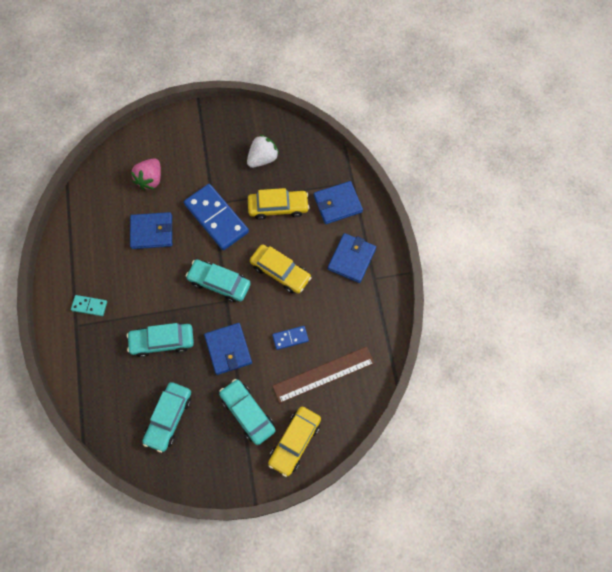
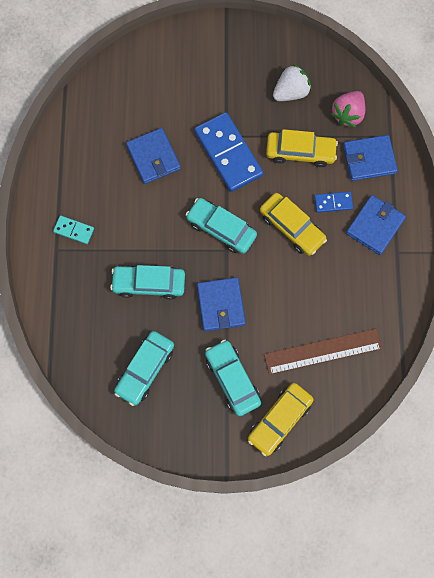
camera: 10 degrees right, 5 degrees up
(150, 179) = (159, 96): pink strawberry -> pink strawberry (347, 114)
(152, 232) = (153, 157): blue wallet -> blue wallet turned 60 degrees clockwise
(290, 338) = (292, 304): blue domino -> blue domino (333, 202)

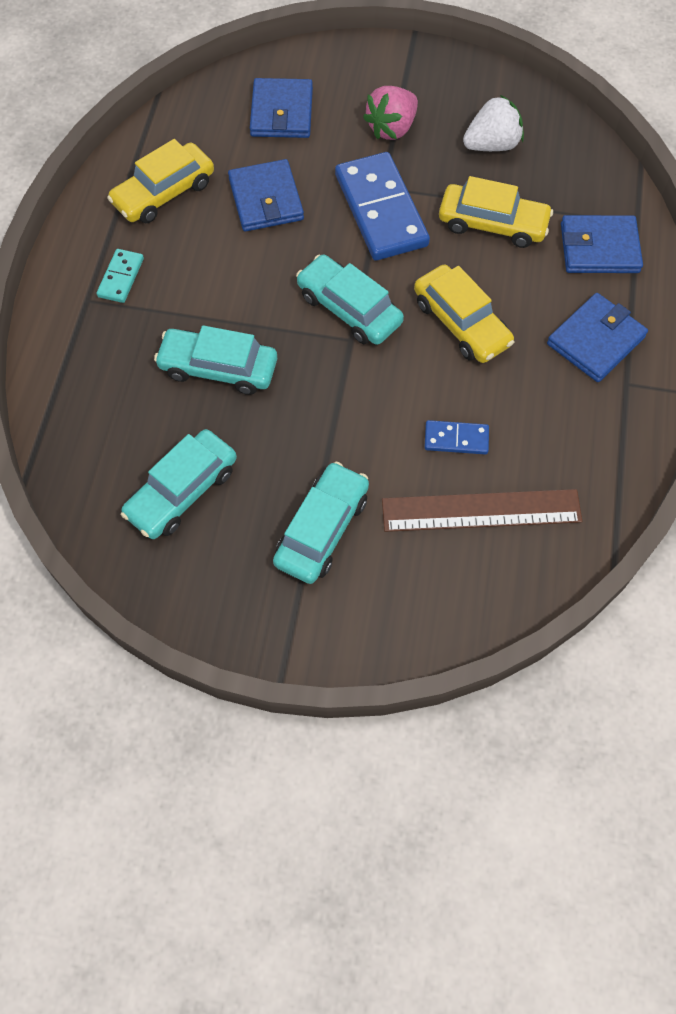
camera: 10 degrees right, 10 degrees down
(74, 230) = (121, 278): turquoise domino -> turquoise domino turned 75 degrees clockwise
(221, 305) = (326, 416): blue wallet -> blue wallet (282, 112)
(232, 379) = (322, 529): turquoise car -> turquoise car turned 45 degrees clockwise
(279, 420) = (389, 606): yellow car -> yellow car (164, 193)
(333, 202) = (533, 298): blue domino -> blue domino (456, 439)
(347, 114) = (574, 185): pink strawberry -> pink strawberry (392, 128)

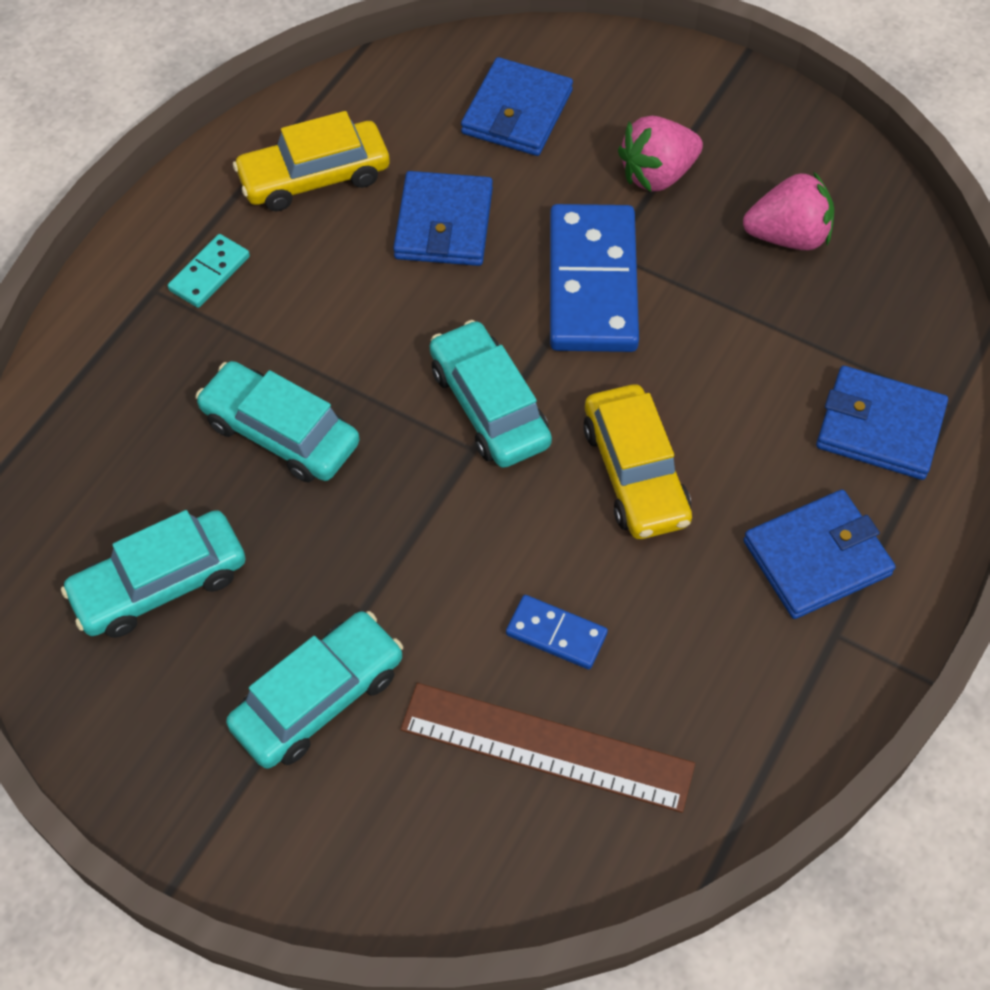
camera: 20 degrees right, 5 degrees down
(492, 145) = (787, 236): white strawberry -> pink strawberry
(492, 224) = (740, 347): yellow car -> none

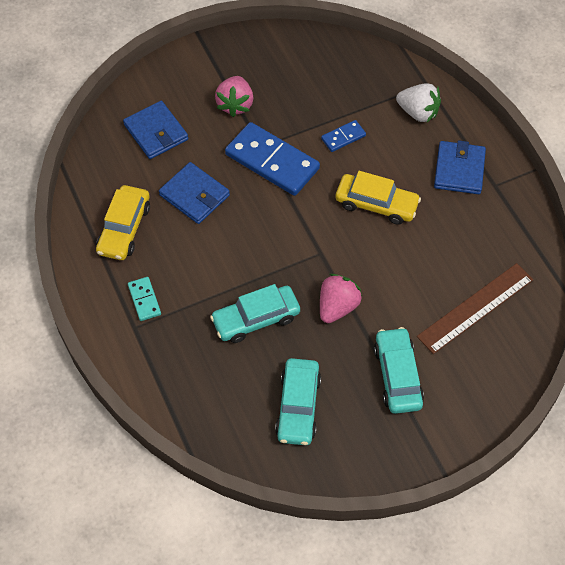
camera: 55 degrees left, 0 degrees up
(489, 406) = (304, 235): turquoise car -> none
(556, 634) = (429, 275): blue domino -> blue domino (343, 137)
(787, 236) = (305, 82): pink strawberry -> pink strawberry (337, 307)
(879, 427) = (418, 112): blue wallet -> white strawberry

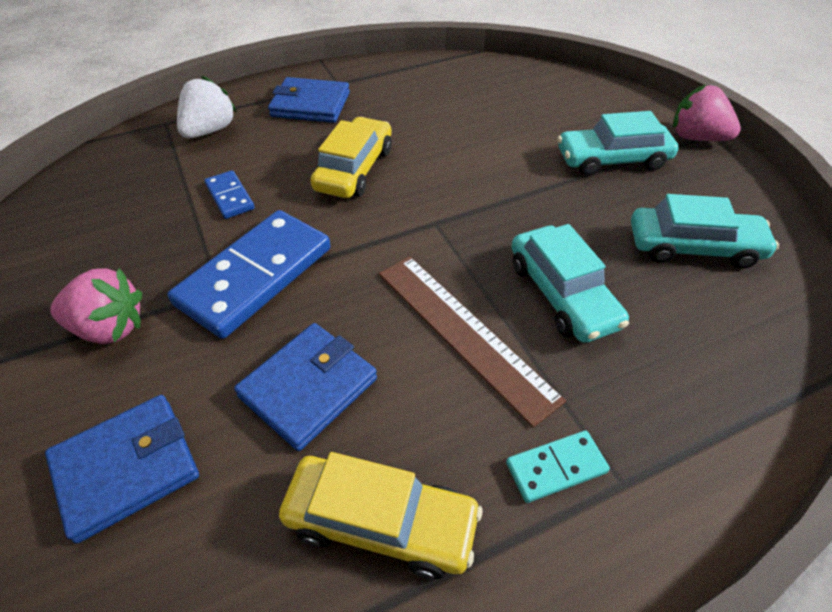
camera: 90 degrees left, 10 degrees down
(337, 307) = (523, 207): pink strawberry -> pink strawberry (696, 137)
(475, 308) = (505, 103): brown ruler -> brown ruler (463, 333)

